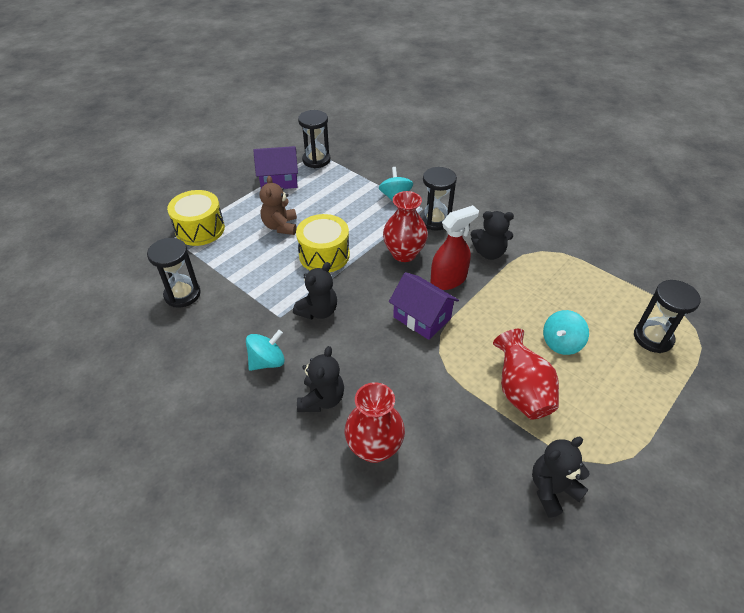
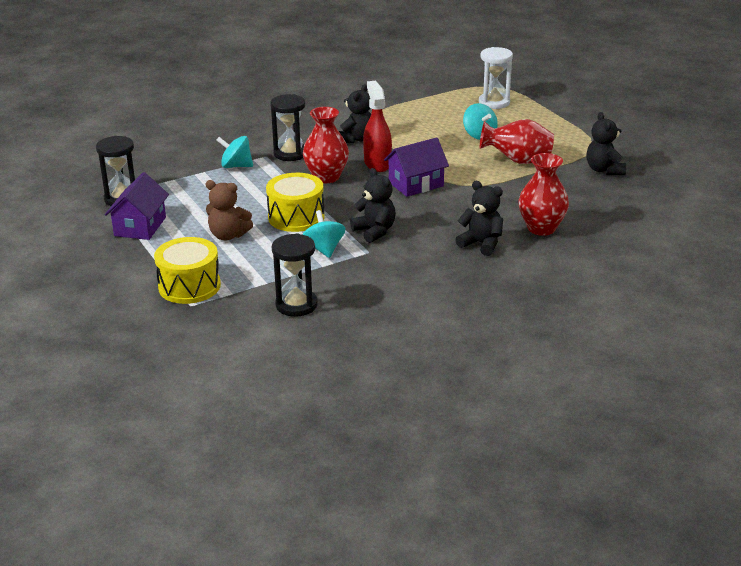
camera: 70 degrees left, 15 degrees down
(267, 361) = (423, 265): turquoise spinning top -> turquoise spinning top (324, 249)
(653, 338) = (494, 102): black hourglass -> white hourglass

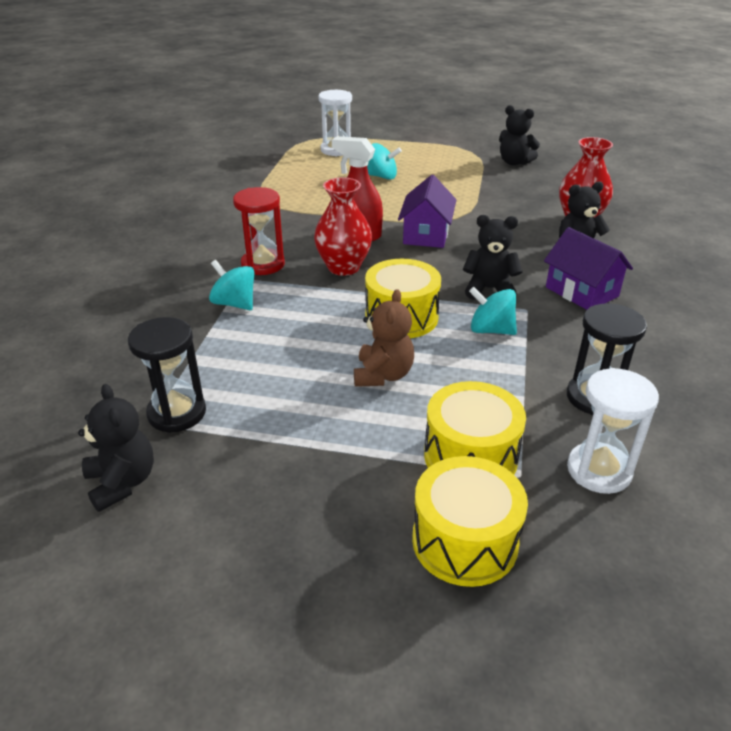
camera: 50 degrees left, 5 degrees up
(123, 307) = (464, 541): none -> yellow drum
(140, 226) = (270, 430): purple house -> purple house (582, 291)
(225, 326) = (599, 470): none -> white hourglass
(228, 235) = (383, 375): brown teddy bear -> brown teddy bear turned 45 degrees counterclockwise
(236, 166) = (234, 303): turquoise spinning top -> turquoise spinning top turned 75 degrees clockwise
(290, 153) = (263, 264): black hourglass -> red hourglass
(356, 139) = (294, 223): black teddy bear -> black teddy bear (122, 482)
(517, 161) = (451, 182): red vase -> none

